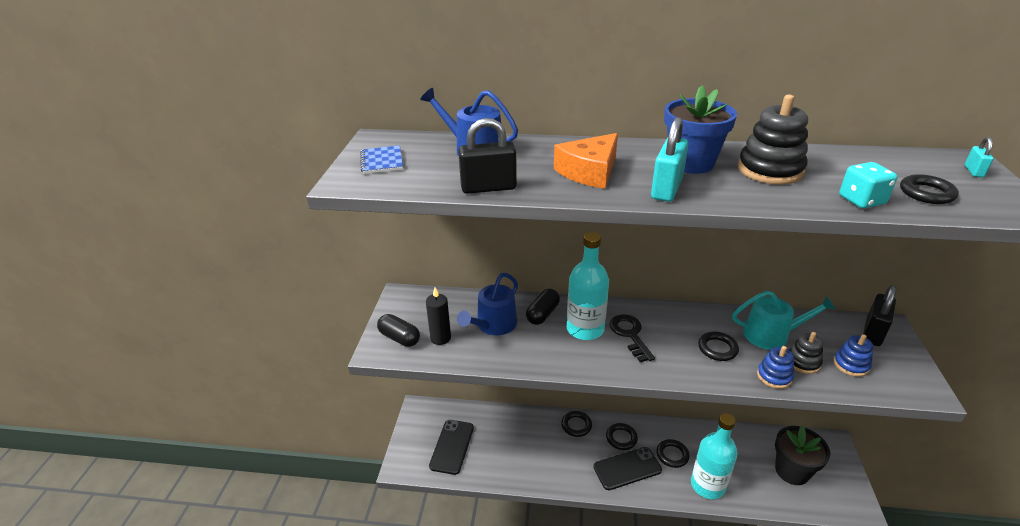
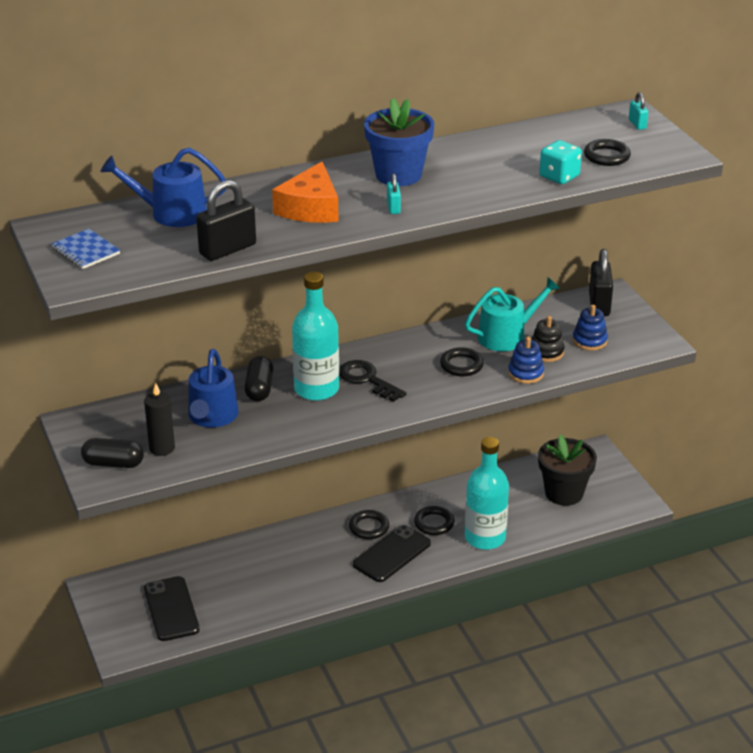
camera: 30 degrees left, 0 degrees up
(576, 425) = (309, 533): black ring -> none
(666, 189) = (393, 207): turquoise padlock -> turquoise padlock, size x0.51
(770, 170) = (472, 165): black stacking toy -> none

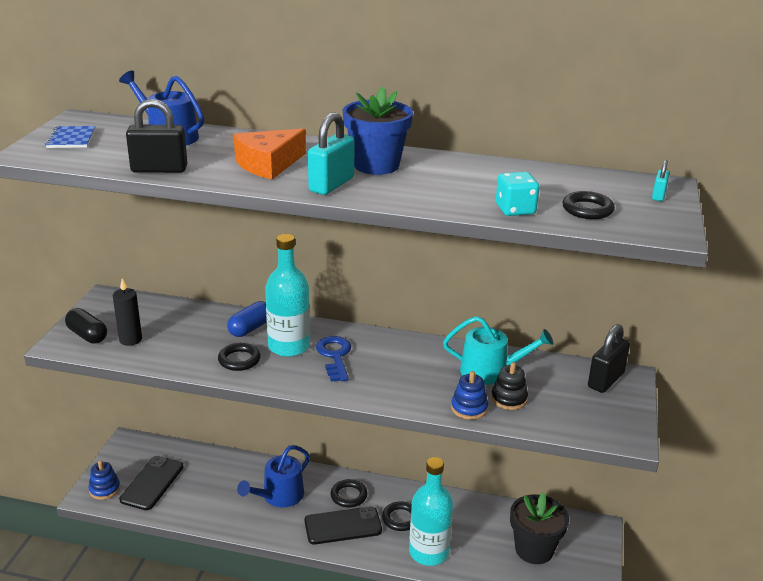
camera: 35 degrees right, 5 degrees down
(212, 417) = (192, 333): blue watering can -> blue watering can (279, 496)
(259, 389) = (250, 328): black capsule -> blue capsule
(367, 380) = (335, 356): black key -> blue key
(393, 207) = (331, 184): turquoise padlock -> turquoise padlock, size x1.98
(461, 365) = (423, 378): black ring -> black ring (239, 360)
(589, 341) = (560, 406): blue stacking toy -> blue stacking toy (104, 489)

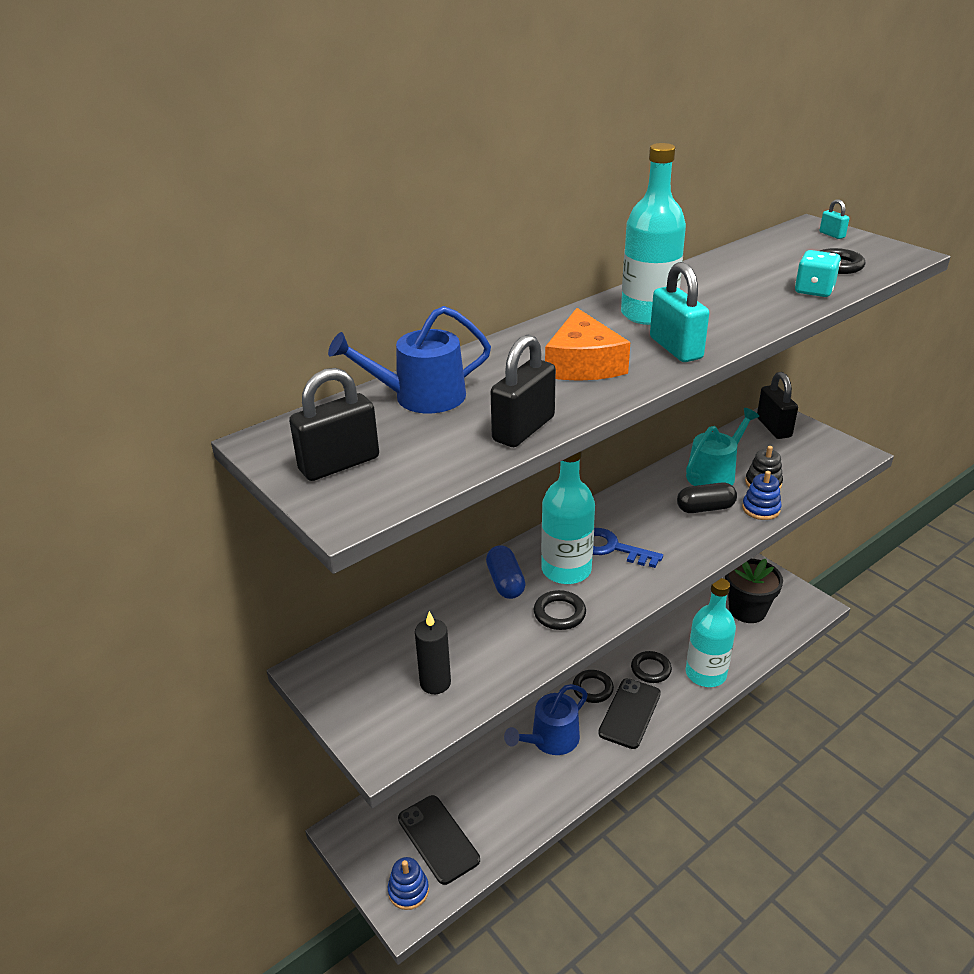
camera: 50 degrees left, 5 degrees up
(71, 139) = (339, 464): blue notebook -> black padlock
(87, 335) = (387, 718): black capsule -> black capsule (705, 508)
(279, 496) = (550, 739): blue watering can -> blue watering can turned 60 degrees clockwise
(376, 165) = (648, 314): blue flower pot -> turquoise bottle

